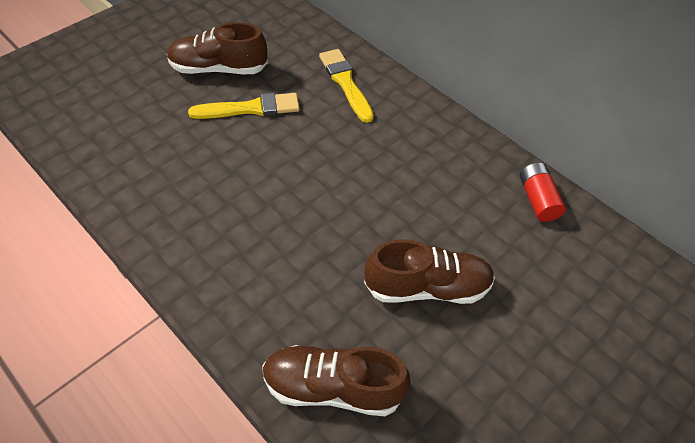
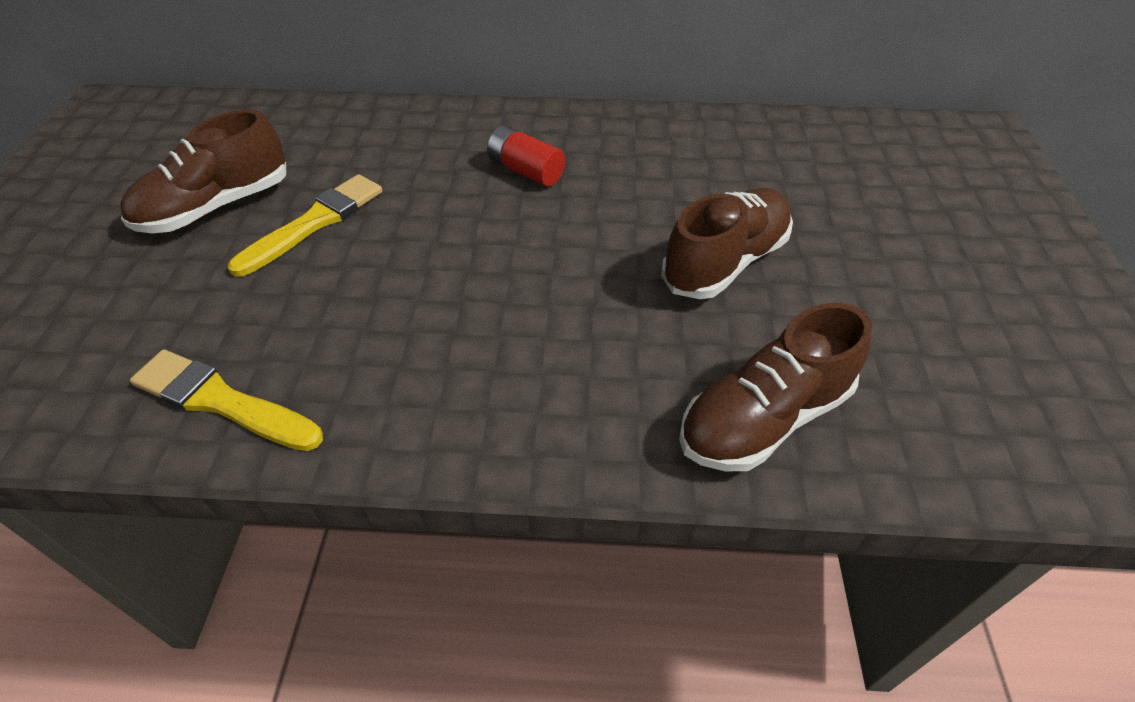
camera: 40 degrees left, 5 degrees down
(345, 83) = (404, 139): yellow brush -> yellow brush (222, 401)
(537, 200) = (718, 132): red battery -> red battery (526, 171)

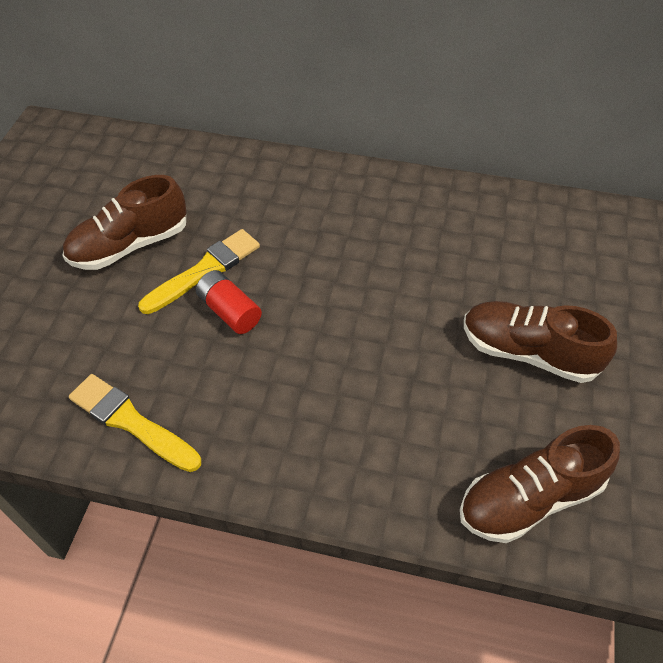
camera: 10 degrees right, 5 degrees up
(526, 171) = (378, 240): red battery -> red battery (230, 311)
(725, 262) = (528, 352): brown shoe -> brown shoe turned 120 degrees counterclockwise

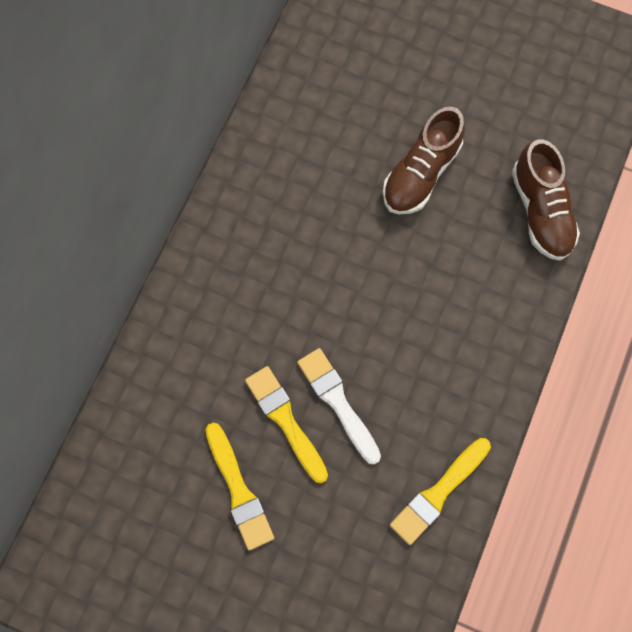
camera: 80 degrees left, 20 degrees up
(130, 245) = (239, 490): brown shoe -> yellow brush
(230, 311) = (338, 402): red battery -> white brush

